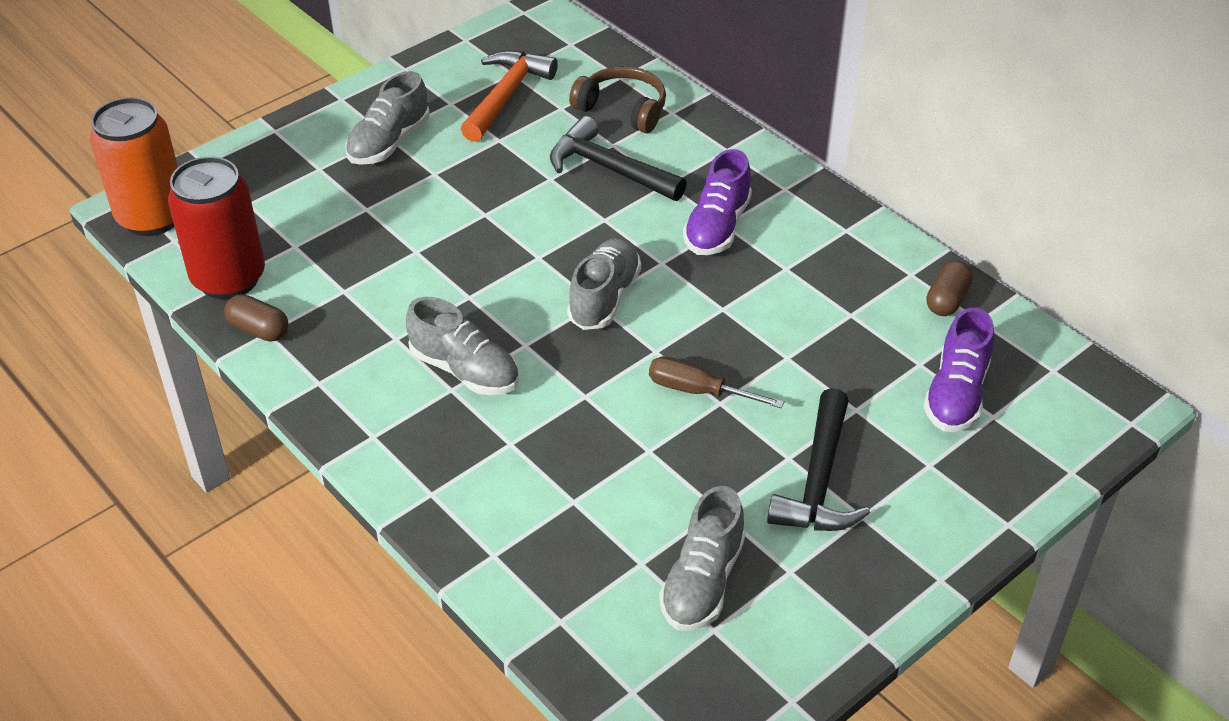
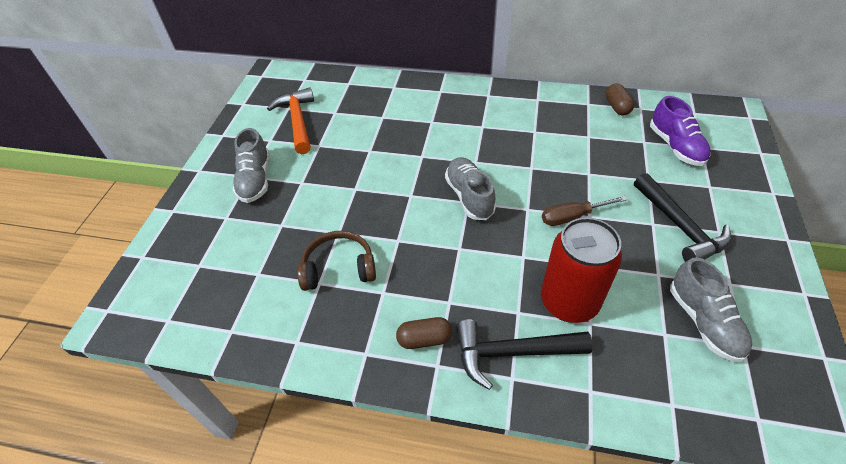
camera: 35 degrees left, 5 degrees up
(152, 217) = (135, 314): orange can -> none
(229, 279) = (233, 323): red can -> red can (569, 302)
(259, 330) = (289, 344): brown capsule -> brown capsule (424, 339)
(465, 370) = (444, 285): grey shoe -> none
(609, 169) = (394, 129): black hammer -> black hammer (512, 353)
(622, 109) = (367, 97): brown headphones -> brown headphones (339, 268)
(717, 227) = (480, 129): purple shoe -> none

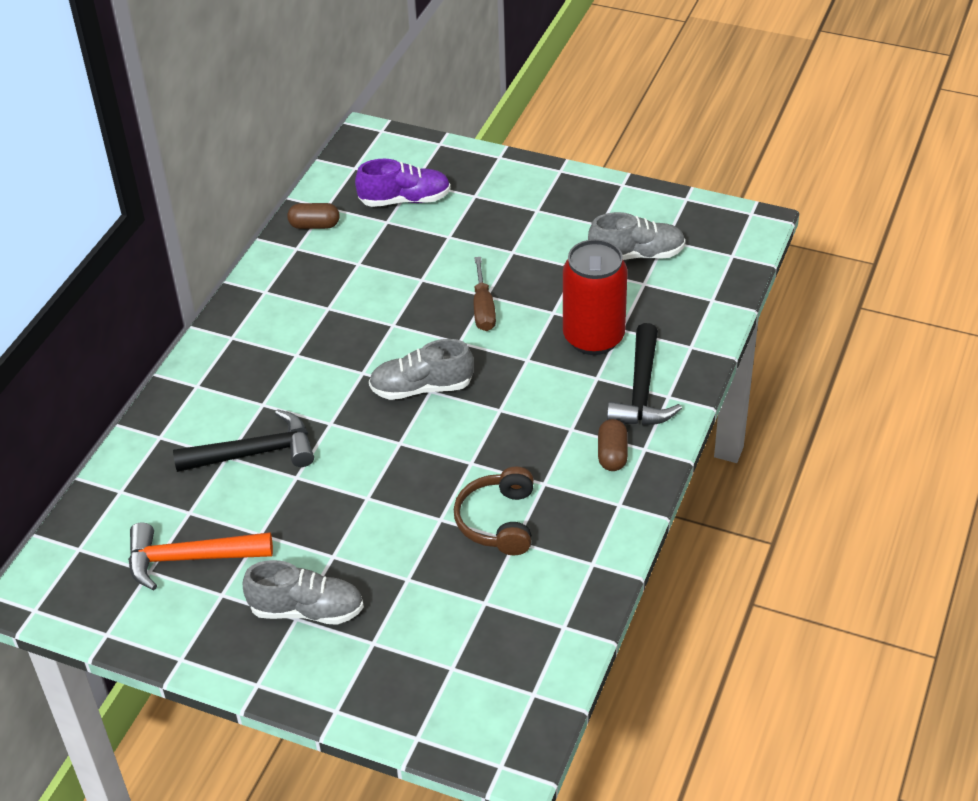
camera: 80 degrees left, 5 degrees down
(680, 226) = (522, 234): black hammer -> black hammer (255, 453)

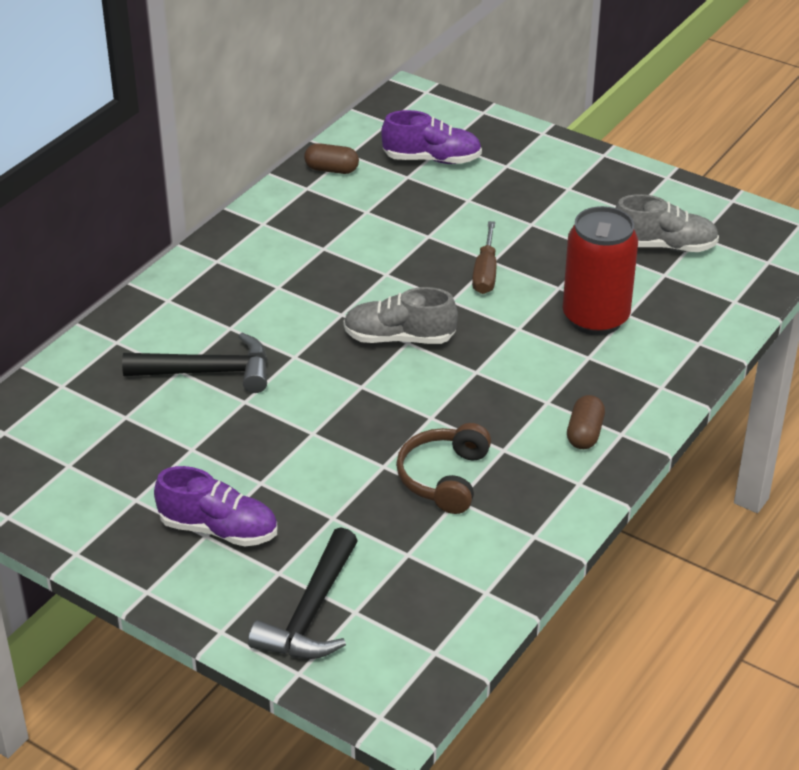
camera: 10 degrees right, 5 degrees down
(189, 558) = (113, 460): orange hammer -> none
(306, 610) = (218, 529): grey shoe -> purple shoe
(641, 391) = (633, 377): black hammer -> black hammer (311, 612)

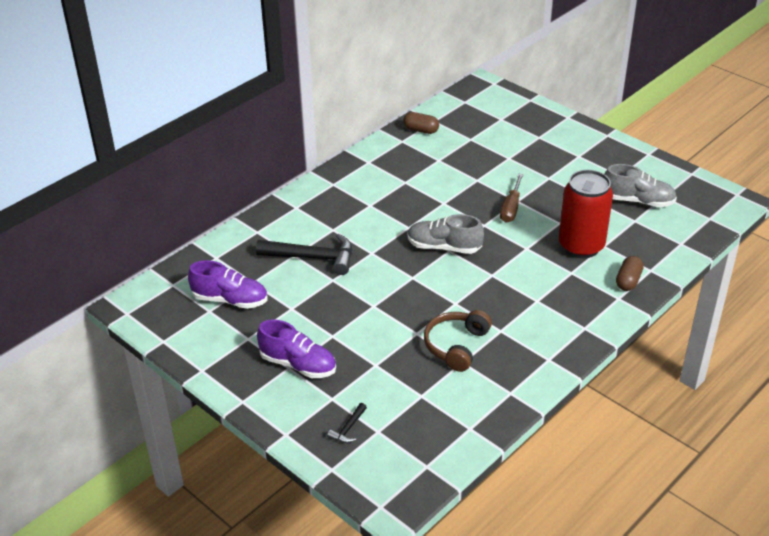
camera: 10 degrees right, 0 degrees up
(311, 612) = (348, 428): black hammer -> black hammer, size x0.46
(432, 159) = (489, 129): purple shoe -> purple shoe (230, 300)
(584, 434) = (559, 325): brown capsule -> brown capsule (628, 281)

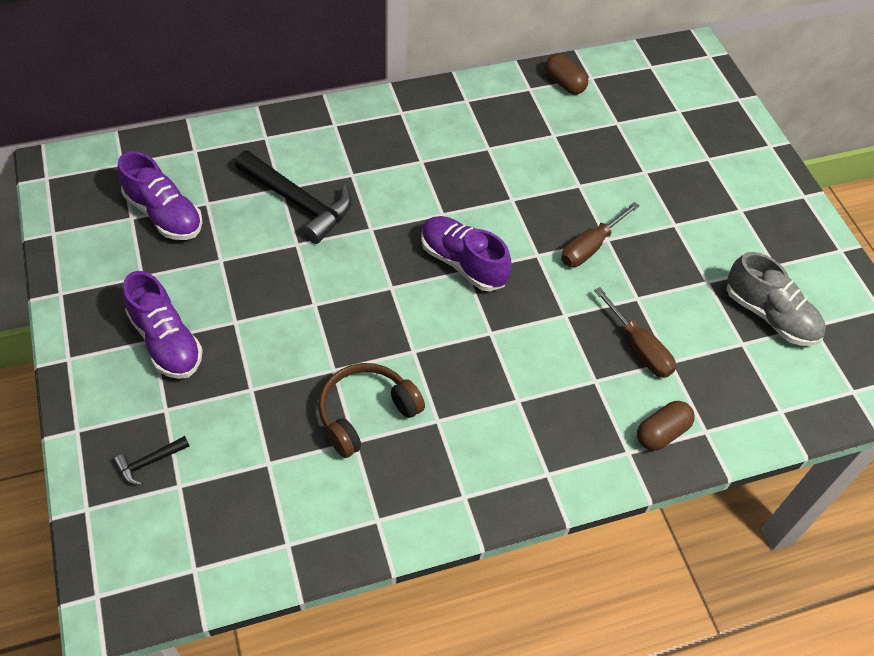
camera: 25 degrees right, 15 degrees up
(444, 247) = (463, 263): grey shoe -> purple shoe
(581, 246) = (638, 347): red can -> brown screwdriver

